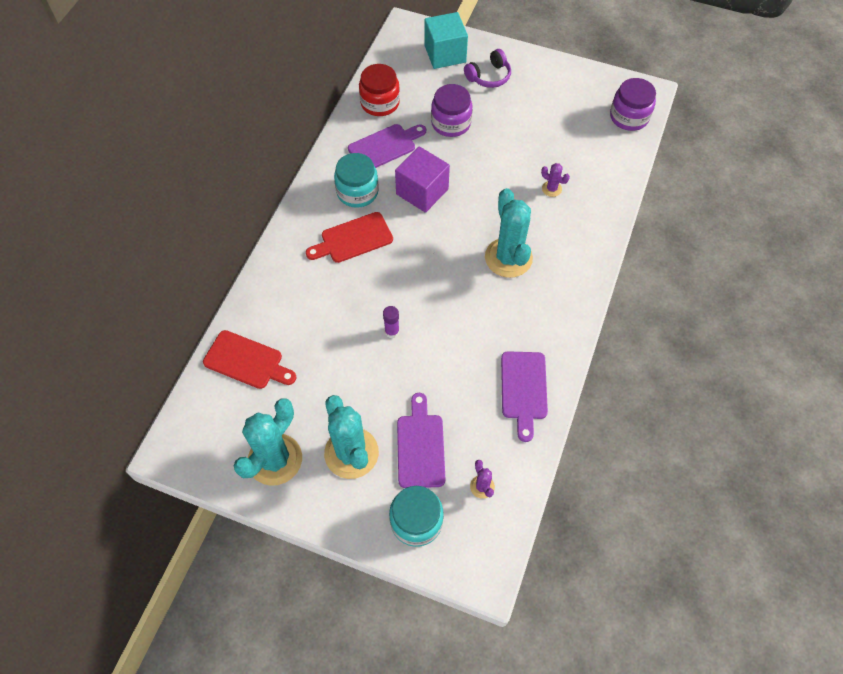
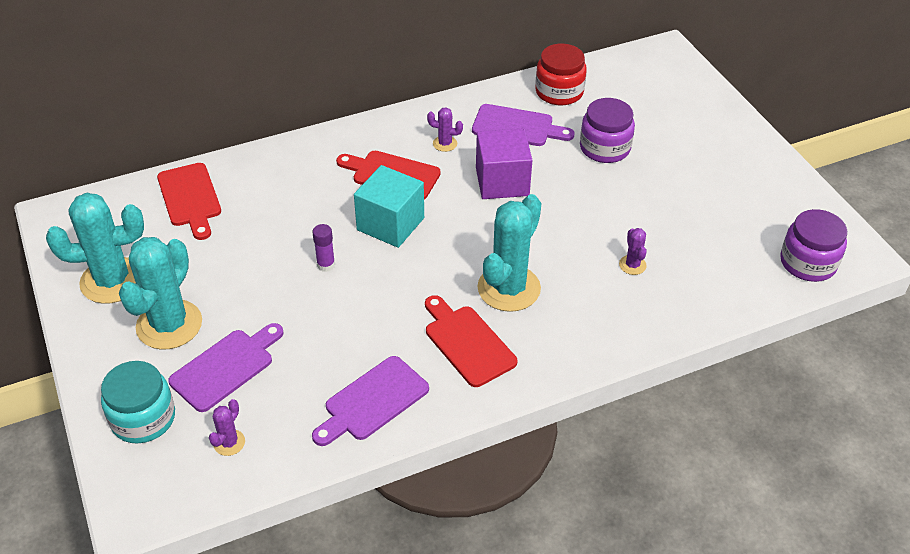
camera: 45 degrees right, 15 degrees down
(357, 192) = (445, 144): turquoise jar -> purple cactus
(445, 54) = (676, 92): turquoise cube -> turquoise cube (390, 224)
(489, 76) = (696, 135): purple headphones -> none
(527, 310) = (467, 342): none -> red cutting board

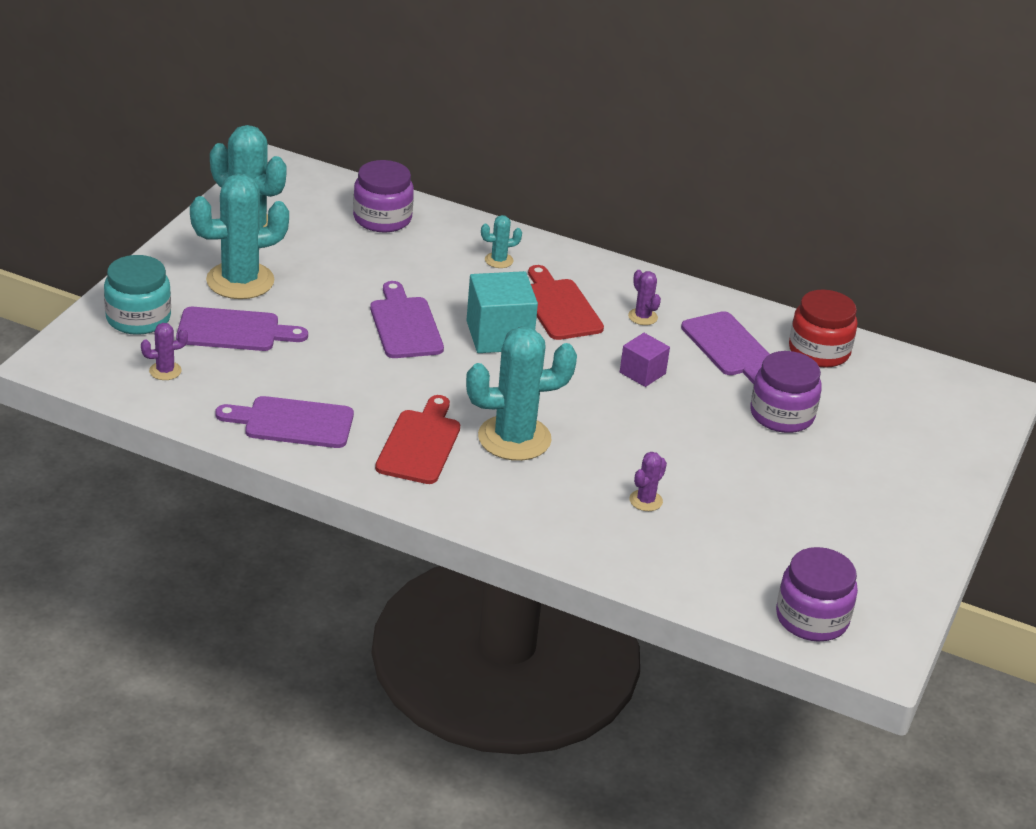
camera: 45 degrees right, 10 degrees down
(190, 198) = (382, 218): red cutting board -> purple jar
(308, 171) = (499, 260): none -> turquoise cactus
(326, 265) = (405, 325): purple glue stick -> purple cutting board
(502, 181) = (642, 373): purple cube -> purple cube, size x0.58

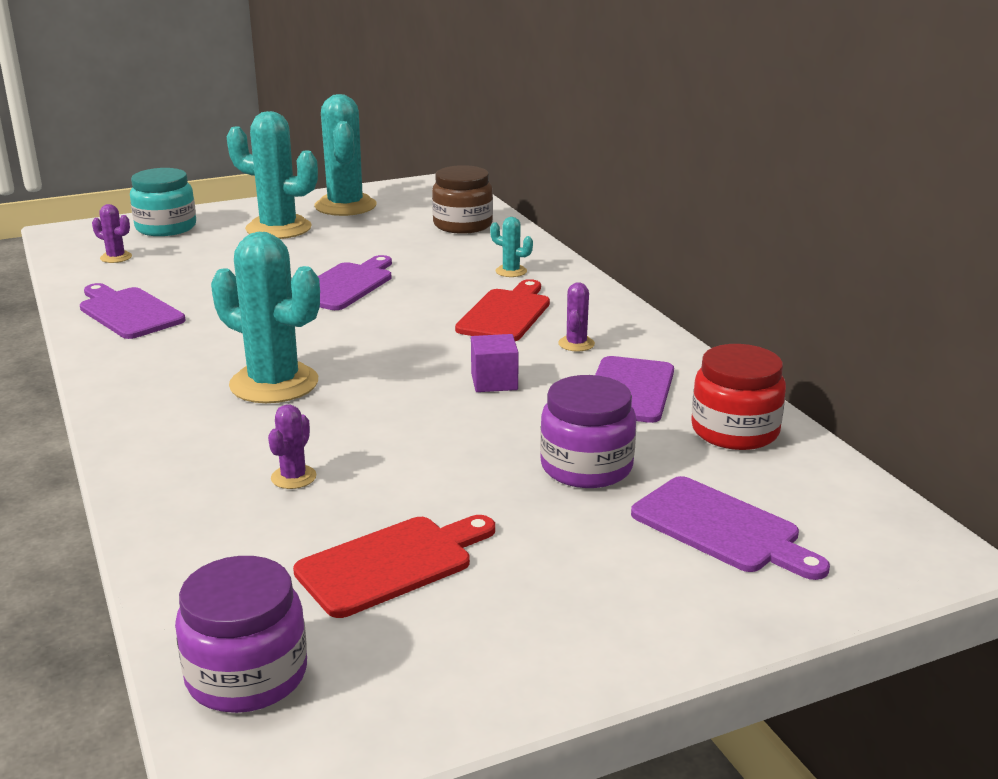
camera: 45 degrees right, 10 degrees down
(234, 331) = (212, 251): purple cutting board -> purple cutting board (722, 528)
(382, 218) = (463, 225): purple jar -> brown jar
(420, 444) = (190, 358): red cutting board -> red cutting board (392, 563)
(499, 335) = (411, 315): turquoise cube -> none
(646, 501) = (293, 477): purple cactus -> purple cactus turned 60 degrees counterclockwise

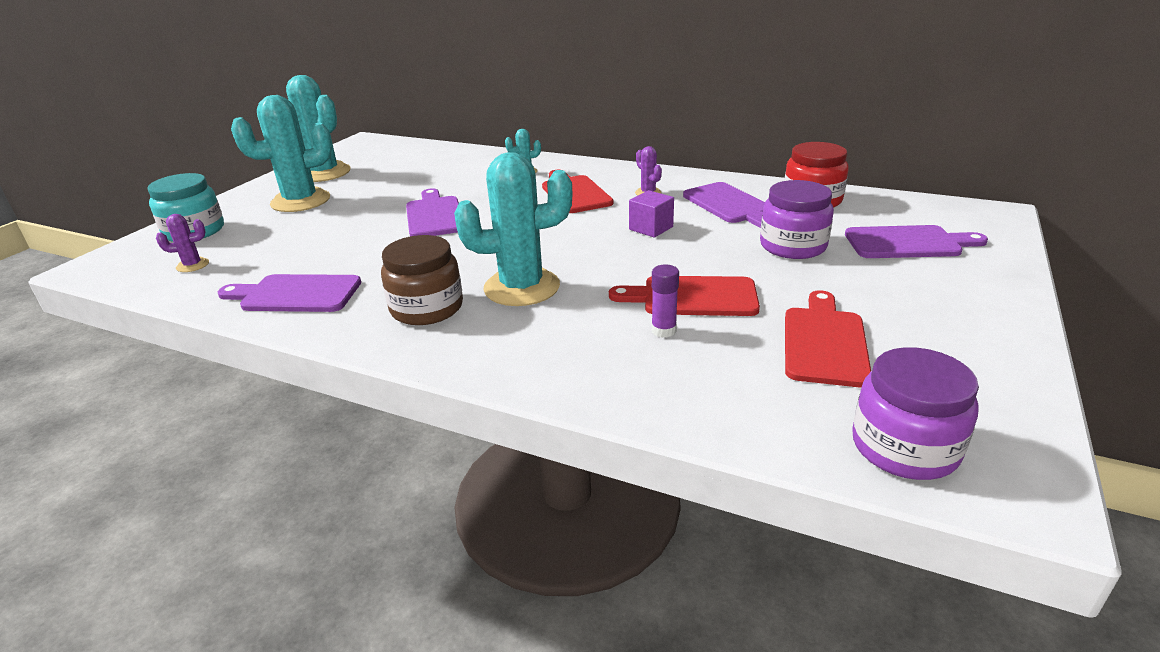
camera: 40 degrees left, 5 degrees up
(293, 477) = (663, 330): purple cactus -> purple glue stick
(380, 463) = (692, 297): none -> red cutting board
(463, 225) = (435, 158): brown jar -> brown jar (427, 308)

